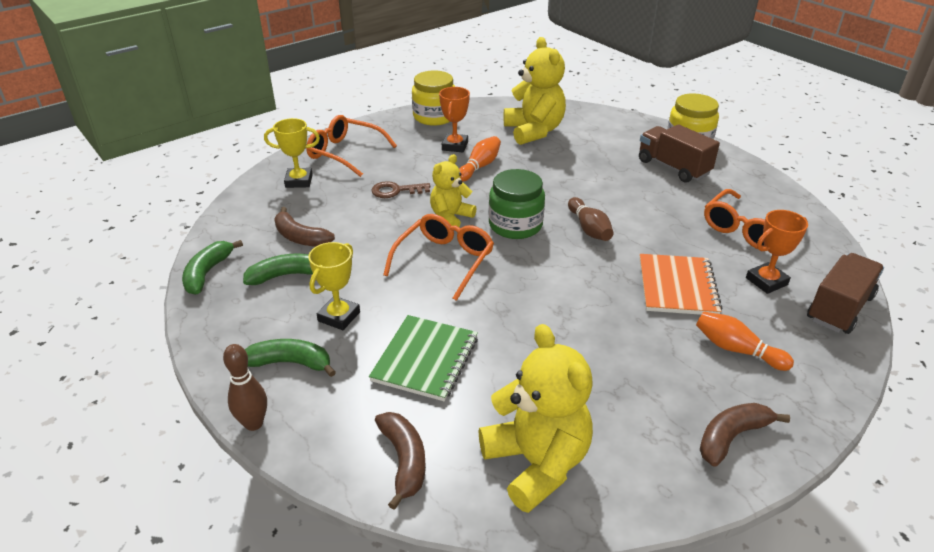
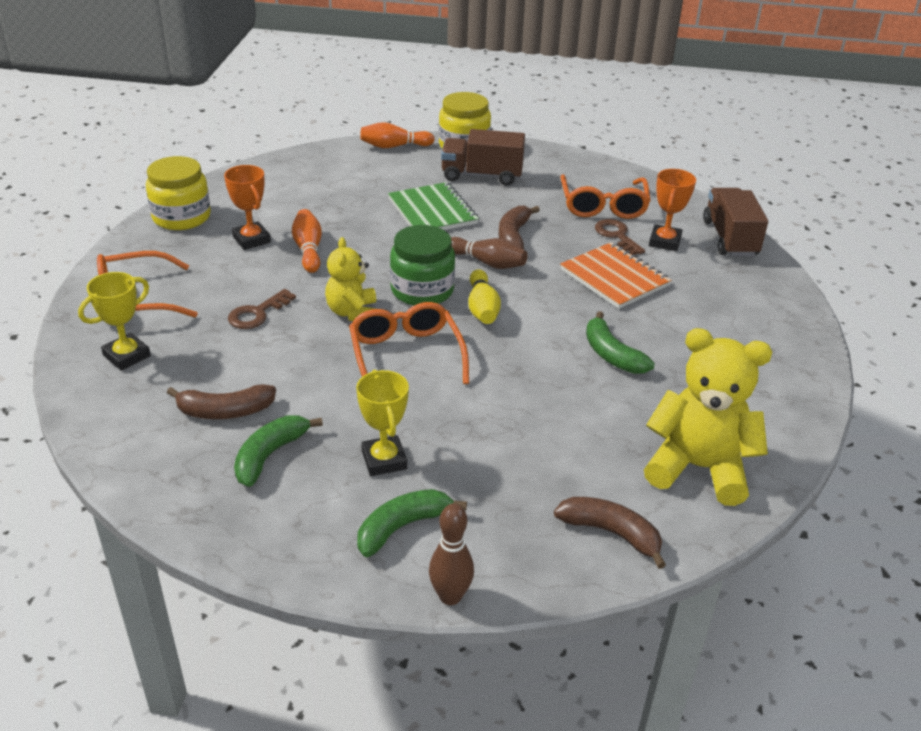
camera: 45 degrees left, 0 degrees up
(207, 273) = (174, 504): green banana -> green banana (612, 355)
(425, 359) = (513, 447): green notebook -> green notebook (433, 211)
(534, 131) = (311, 191): yellow teddy bear -> none
(540, 257) = (482, 308): none -> yellow bowling pin
(726, 257) = (616, 236): none -> brown key
(731, 437) = (781, 368): brown banana -> brown banana (513, 236)
(736, 350) = (710, 304): orange bowling pin -> orange bowling pin (394, 146)

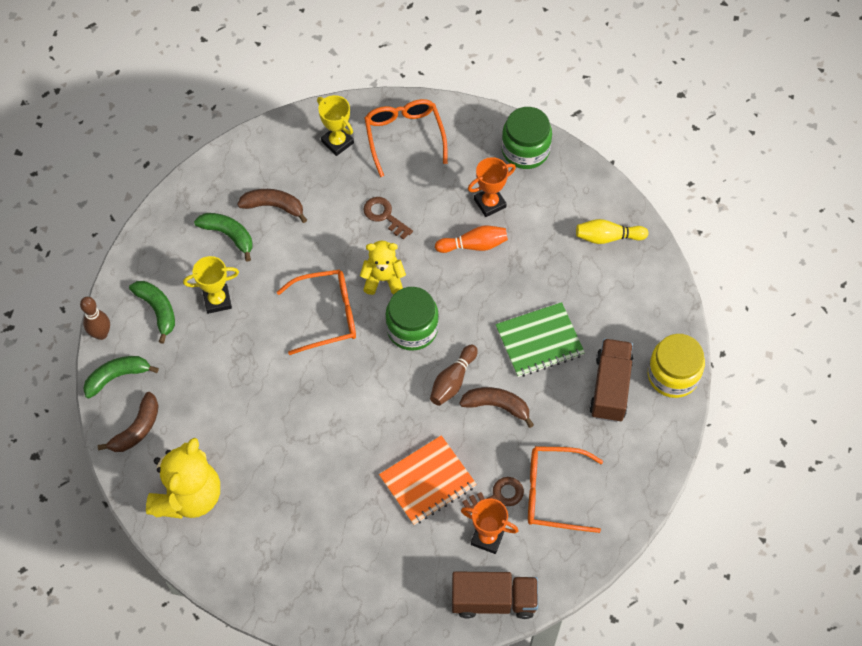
camera: 95 degrees right, 25 degrees up
(181, 217) = (525, 150): yellow jar -> green jar
(225, 411) = (273, 206): brown banana -> brown banana turned 105 degrees clockwise
(394, 146) = (667, 311): orange bowling pin -> none
(482, 308) = (385, 371): yellow bowling pin -> yellow bowling pin (608, 237)
(612, 355) = (319, 460): green banana -> green banana (117, 377)

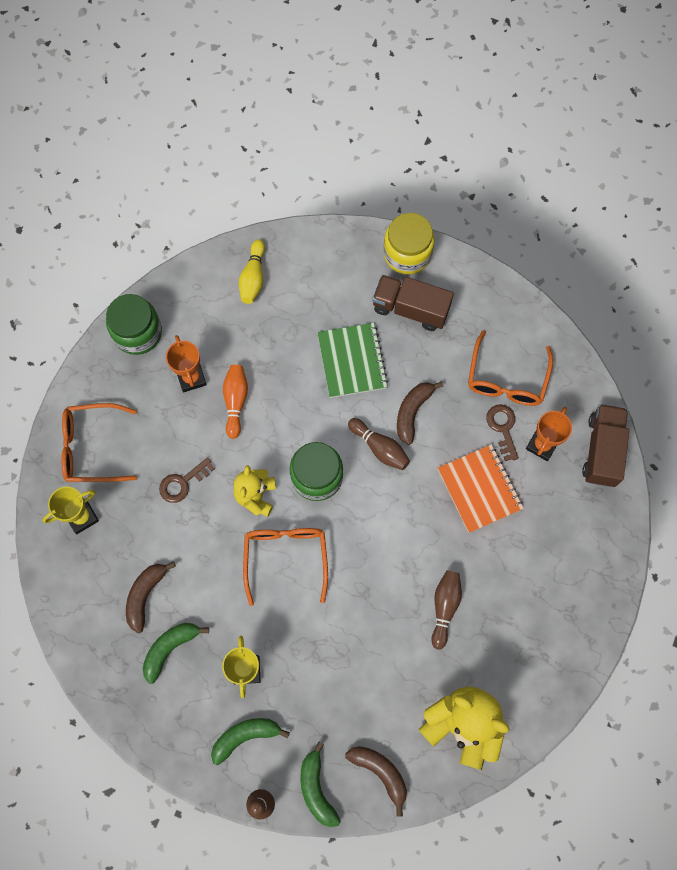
camera: 80 degrees left, 10 degrees up
(300, 464) = (444, 607): none -> brown bowling pin

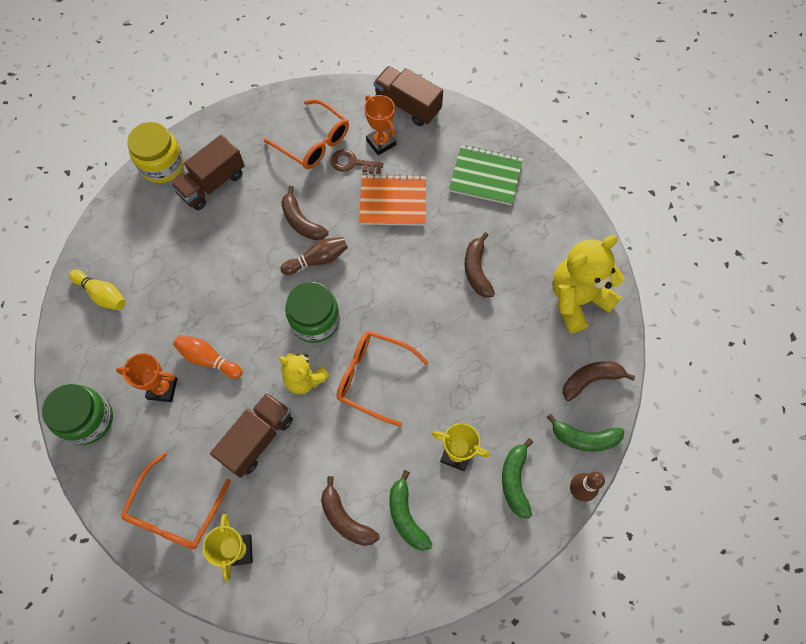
camera: 65 degrees left, 5 degrees down
(183, 483) = (257, 439): brown key -> brown truck
(352, 361) = (229, 248): green notebook -> green notebook (485, 176)
(444, 607) = (476, 270): brown bowling pin -> brown banana

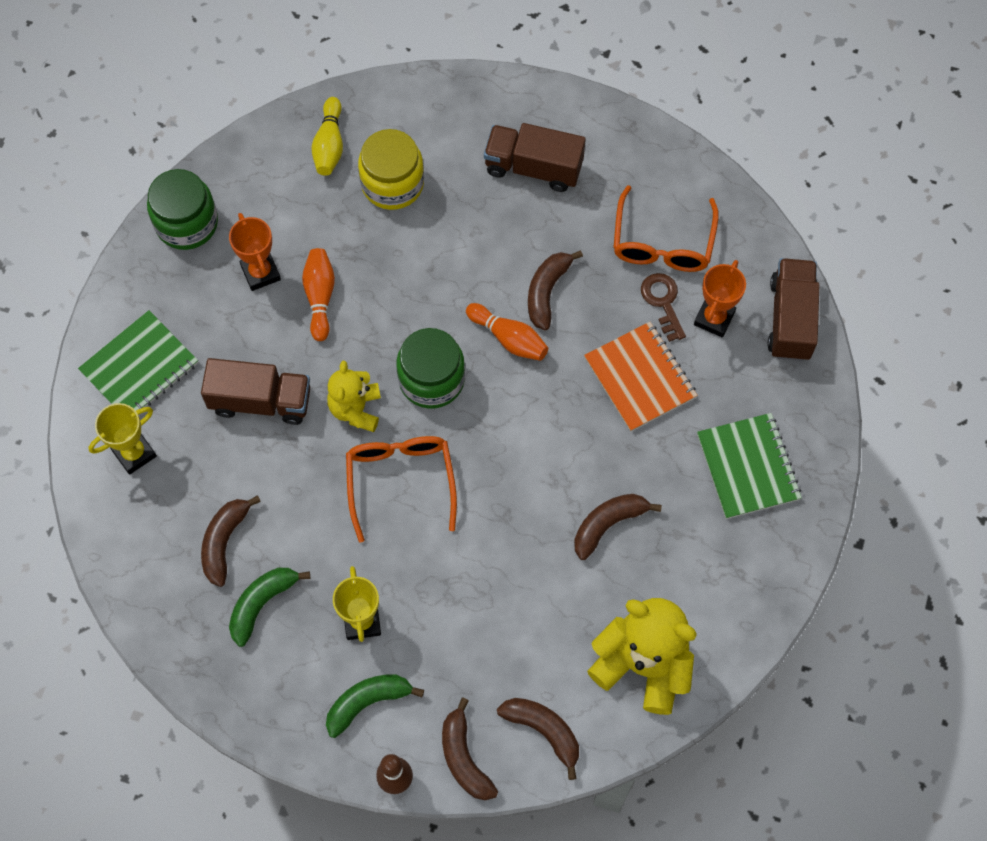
camera: 60 degrees right, 0 degrees up
(162, 165) = (523, 101): yellow jar -> yellow jar (392, 184)
(175, 511) = (140, 367): orange glasses -> green notebook
(317, 260) = (509, 338): brown bowling pin -> orange bowling pin
(584, 438) = (464, 758): green banana -> brown banana

